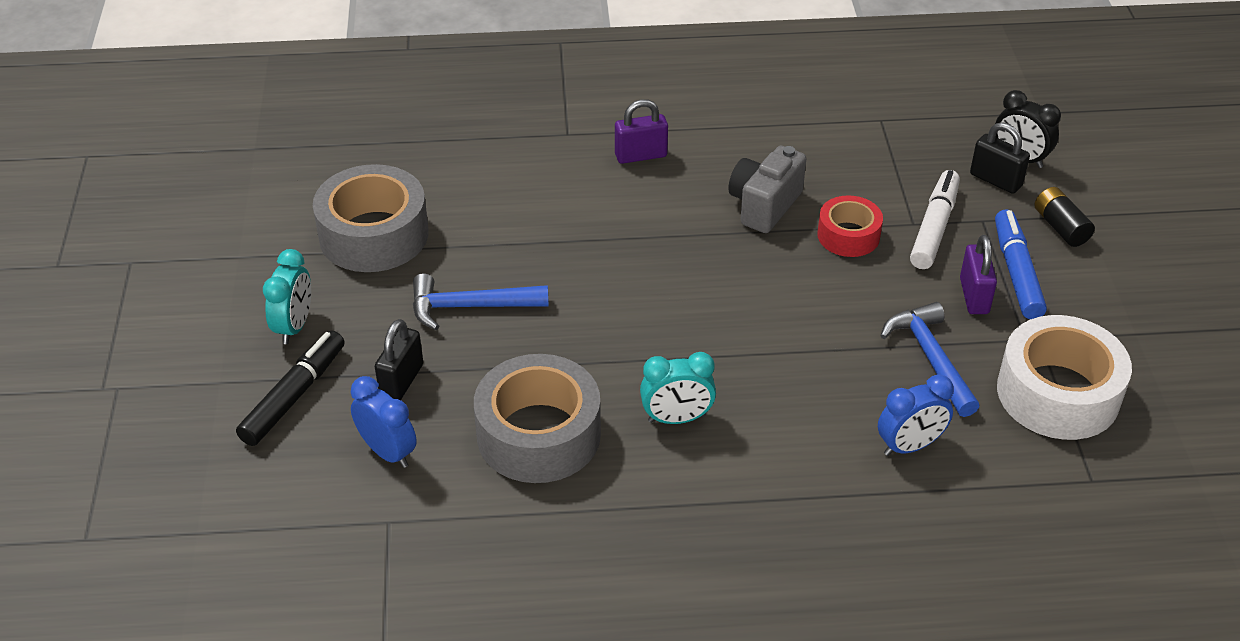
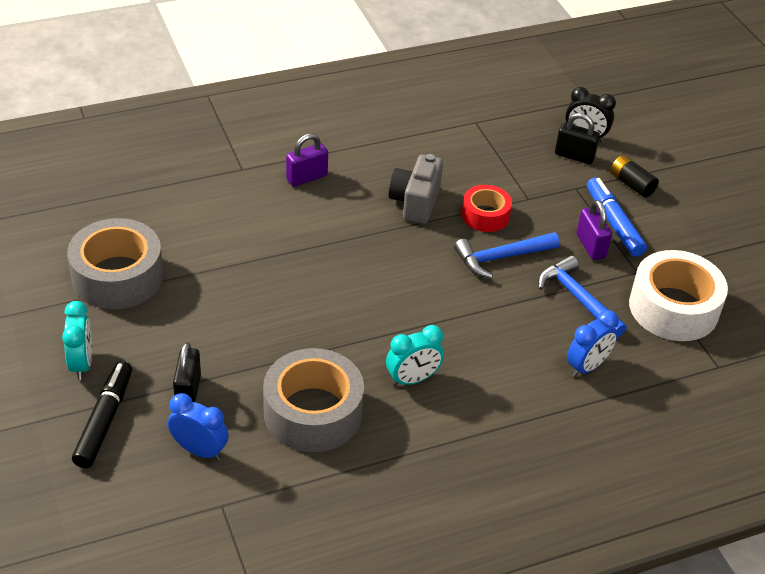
camera: 20 degrees left, 0 degrees up
(470, 307) = (219, 321): blue hammer -> blue hammer (501, 258)
(934, 227) = (544, 199): white marker -> none

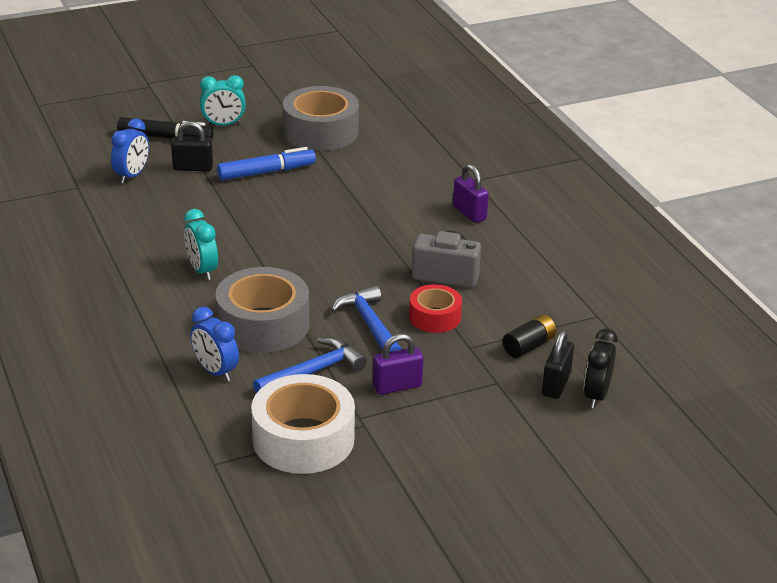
camera: 90 degrees right, 10 degrees down
(313, 412) = (166, 222): grey tape -> grey tape (263, 324)
(613, 223) = (439, 406): blue marker -> blue marker (266, 172)
(631, 184) = (514, 426): black battery -> black battery (529, 346)

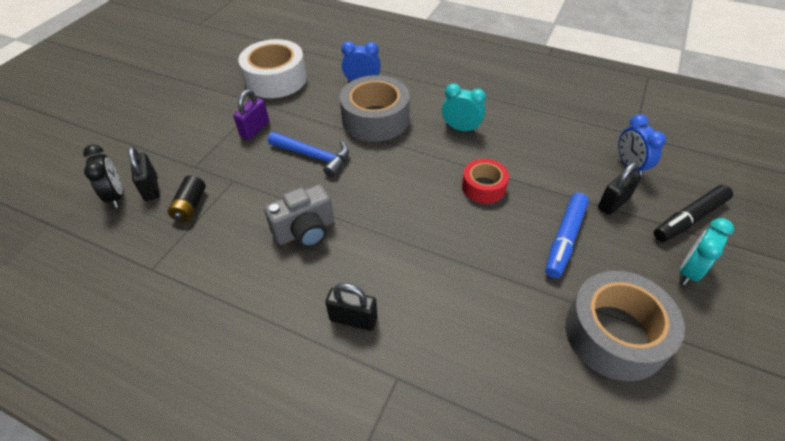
camera: 140 degrees right, 15 degrees up
(313, 371) = (312, 111): blue hammer -> none
(435, 317) = (277, 188): red tape -> red tape (483, 187)
(469, 213) = (353, 319): purple padlock -> black padlock

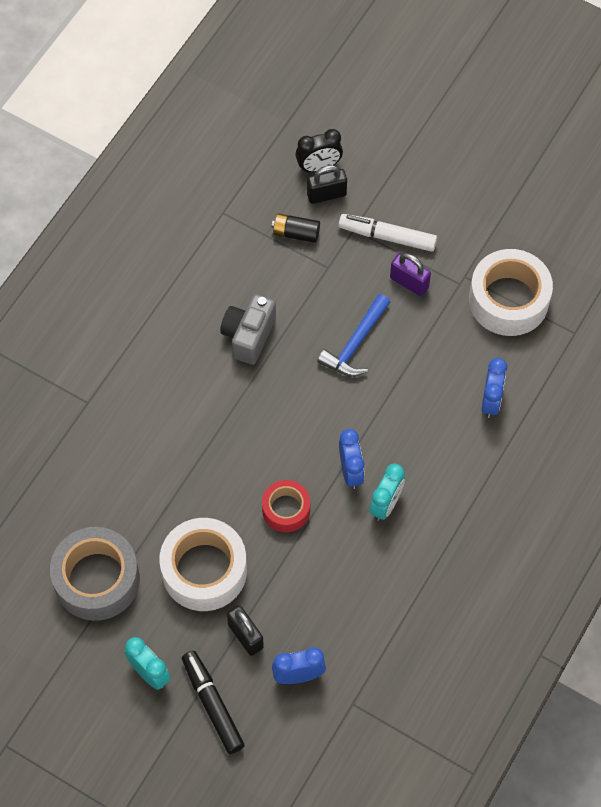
camera: 95 degrees right, 15 degrees up
(206, 145) = (387, 236): none -> white marker
(305, 231) = (249, 336): grey camera -> grey camera turned 45 degrees clockwise
(353, 319) = (145, 373): black padlock -> none
(375, 119) = (415, 411): grey tape -> none
(436, 150) = (350, 471): none -> blue clock
(564, 239) = (204, 570): blue marker -> white tape

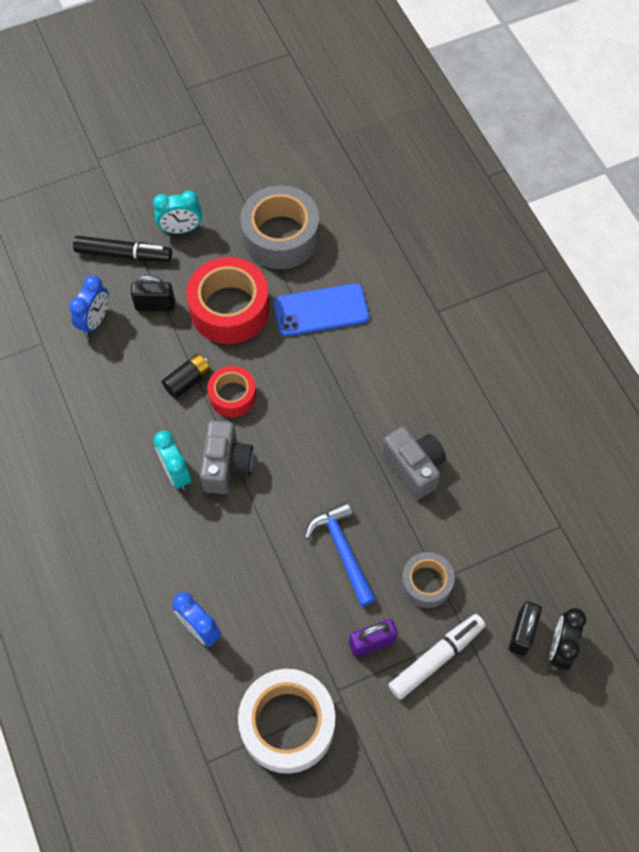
camera: 125 degrees right, 0 degrees up
(152, 495) = (321, 310): none -> blue phone
(204, 570) = (229, 309): white tape -> red tape
(296, 233) = (495, 576): black battery -> black battery (188, 380)
(336, 274) = (426, 583): none -> grey tape
(350, 471) = (226, 465): blue clock -> grey camera

